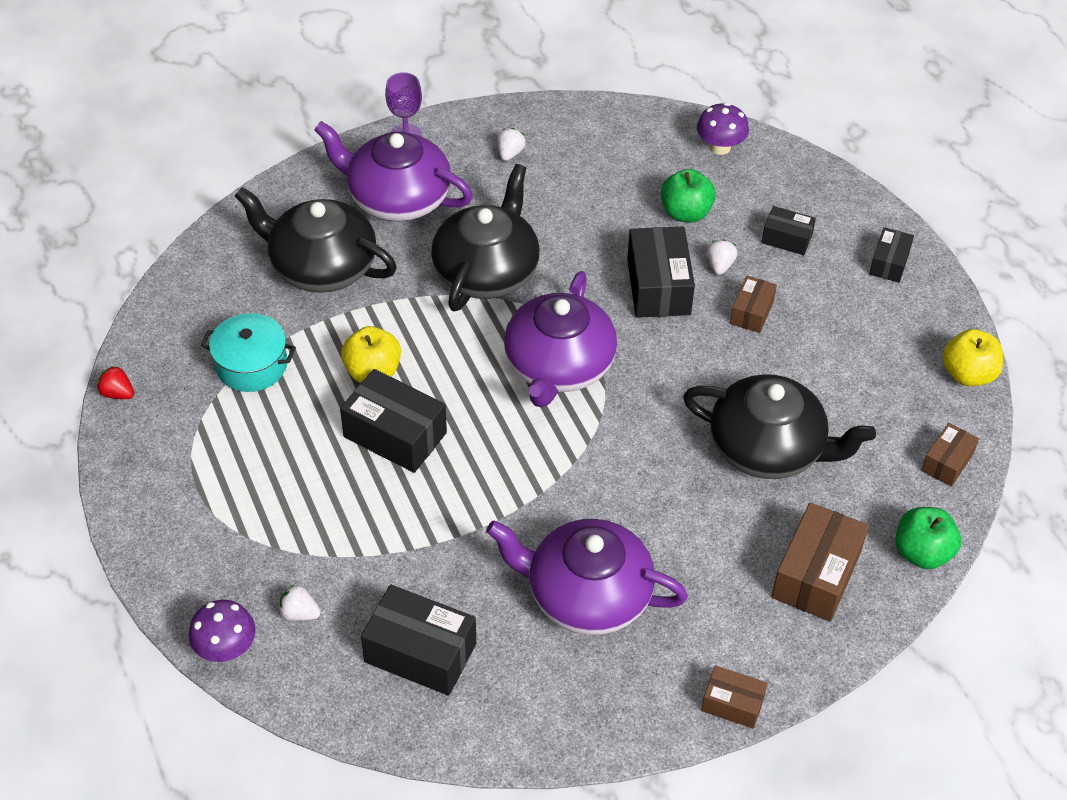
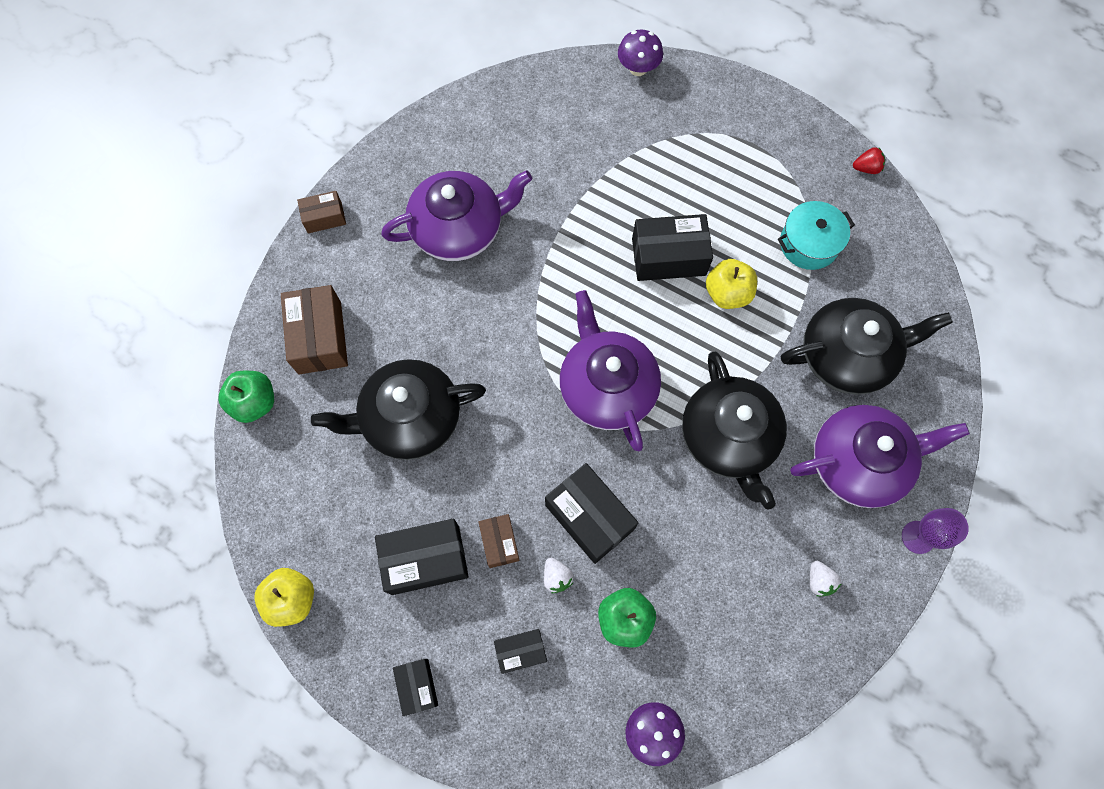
camera: 145 degrees right, 20 degrees up
(299, 613) = (617, 111): white strawberry -> none
(420, 653) = (529, 133): black box -> black box (425, 559)
(947, 462) = (271, 495): brown box -> none

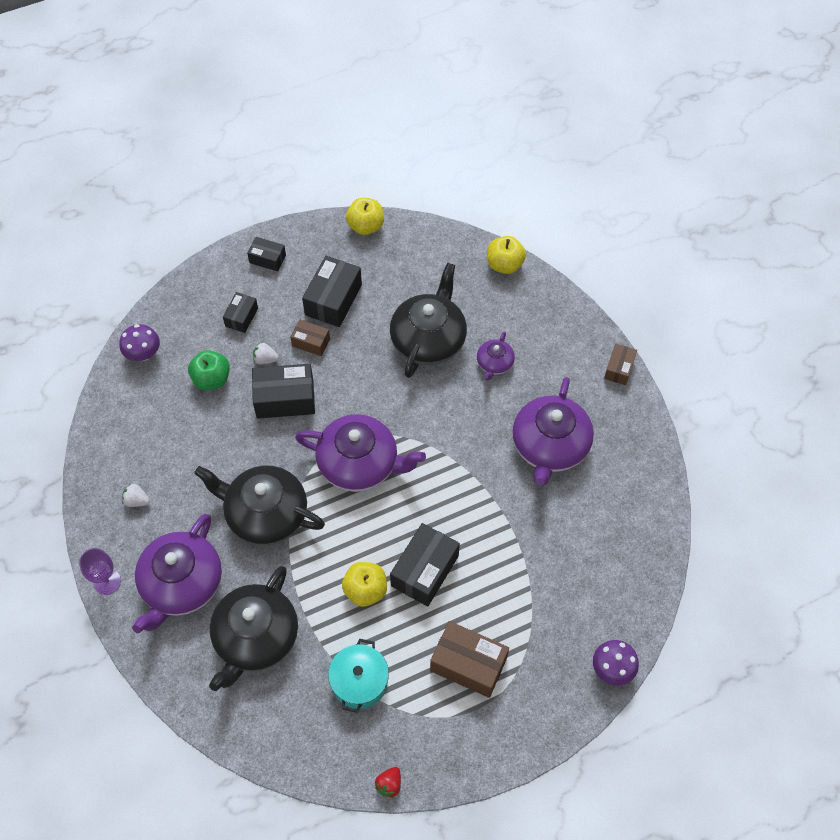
camera: 125 degrees right, 10 degrees down
(255, 402) = (504, 265): green apple -> yellow apple
(320, 337) = (525, 320): brown box -> brown box (468, 664)
(396, 334) = (494, 363): none -> purple teapot

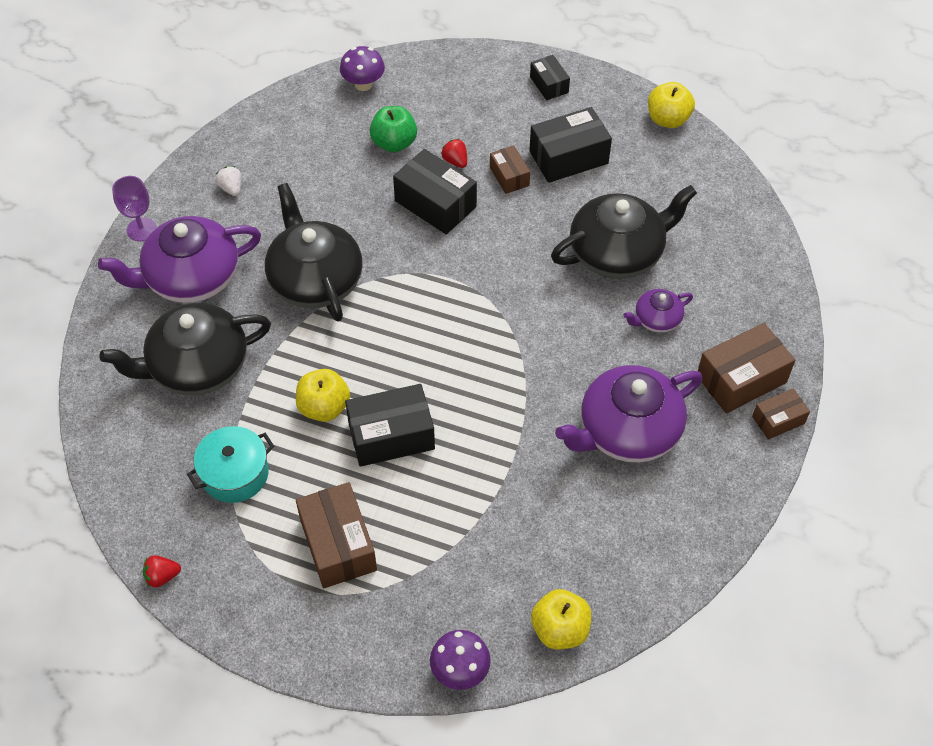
camera: 45 degrees right, 5 degrees down
(241, 317) = (474, 114): black box -> none
(265, 359) = (455, 161): white strawberry -> red strawberry
(359, 464) = (437, 304): purple teapot -> none
(504, 265) = (766, 244): yellow apple -> yellow apple (560, 629)
(576, 361) = (741, 379): none -> brown box

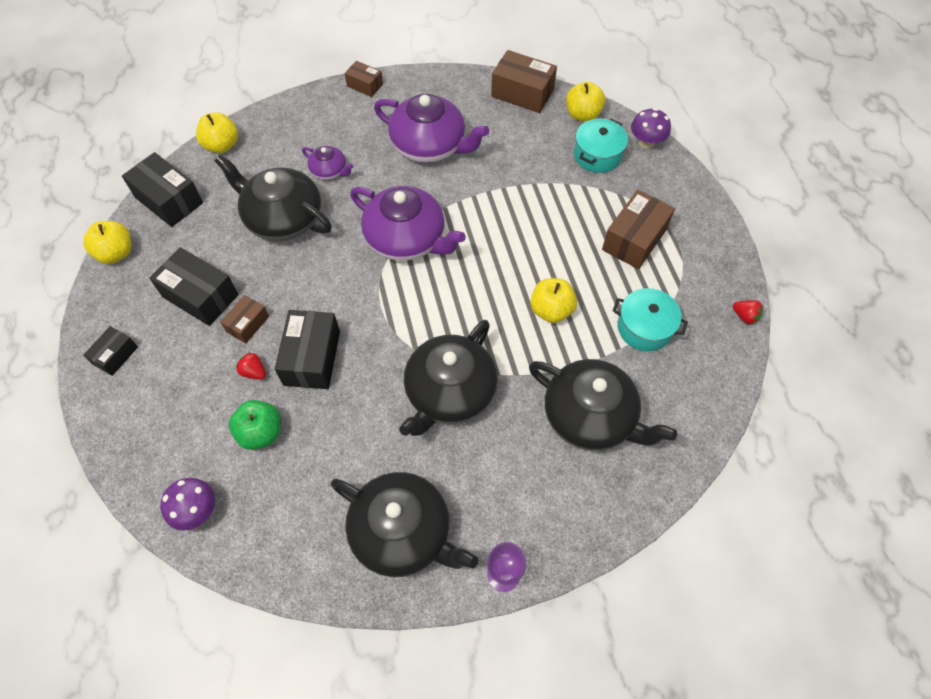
camera: 125 degrees left, 5 degrees up
(191, 277) = (519, 488): purple teapot -> purple teapot (407, 239)
(231, 188) = (403, 532): white strawberry -> black teapot
(391, 436) = (538, 259): black box -> black box (169, 200)
(455, 161) = (254, 372): red strawberry -> red strawberry turned 105 degrees clockwise
(482, 597) = (597, 155): none -> turquoise pot
(741, 379) = (347, 112): brown box -> brown box (522, 93)
(763, 246) = (222, 145): none -> yellow apple

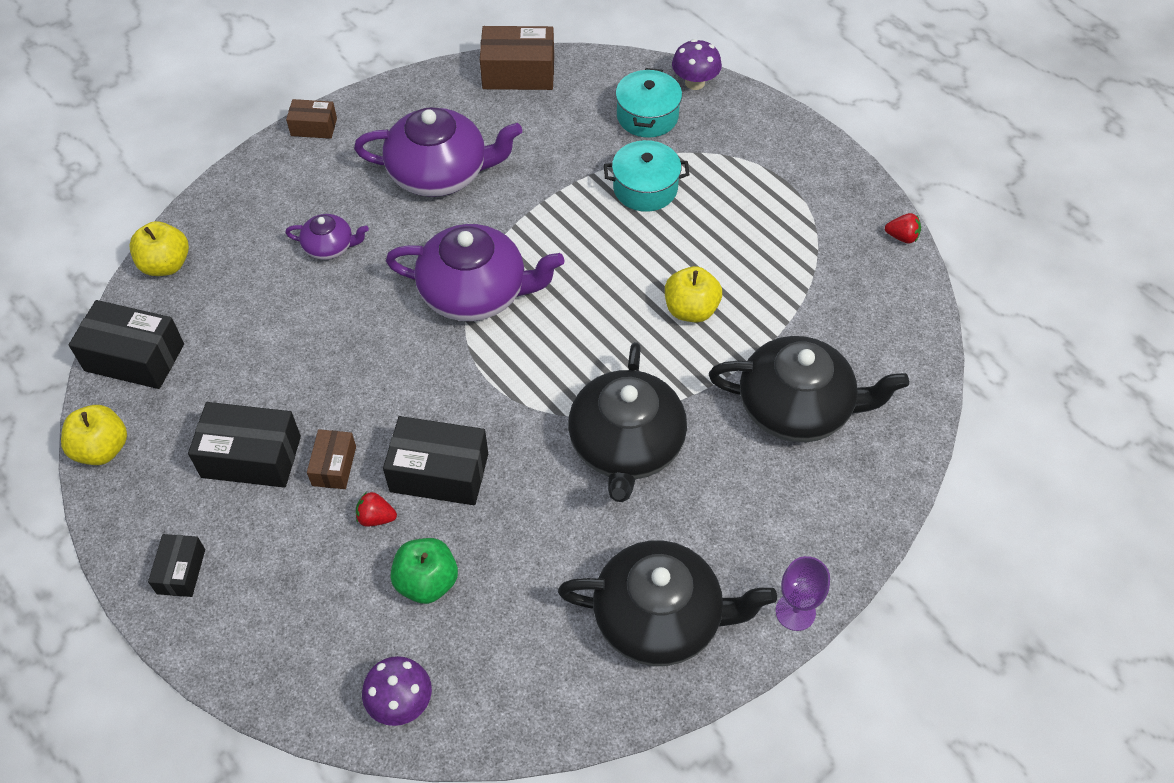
camera: 25 degrees left, 5 degrees down
(283, 218) = (303, 324): black teapot -> none
(312, 358) = (439, 472): black box -> black box turned 60 degrees counterclockwise
(582, 115) = (604, 75): yellow apple -> none
(634, 239) = (740, 197): brown box -> none
(644, 328) = (803, 289): turquoise pot -> turquoise pot (645, 188)

